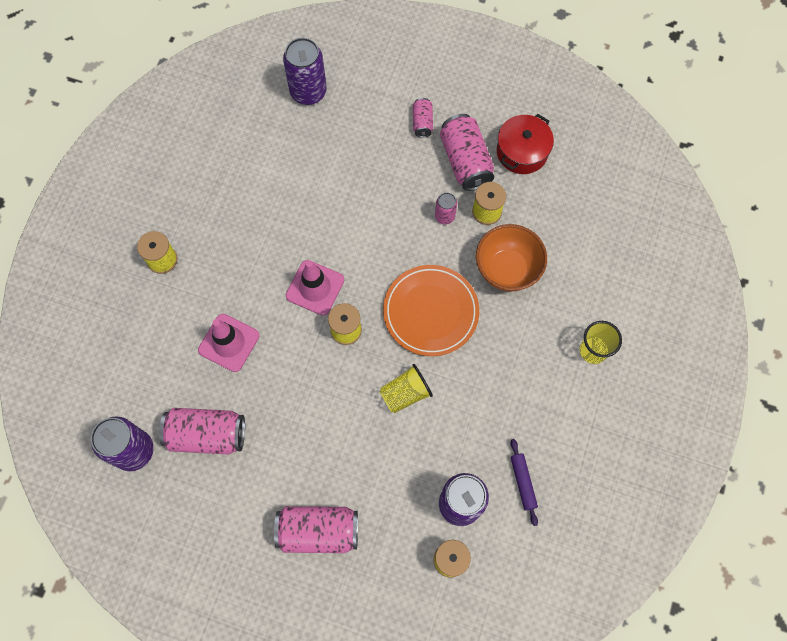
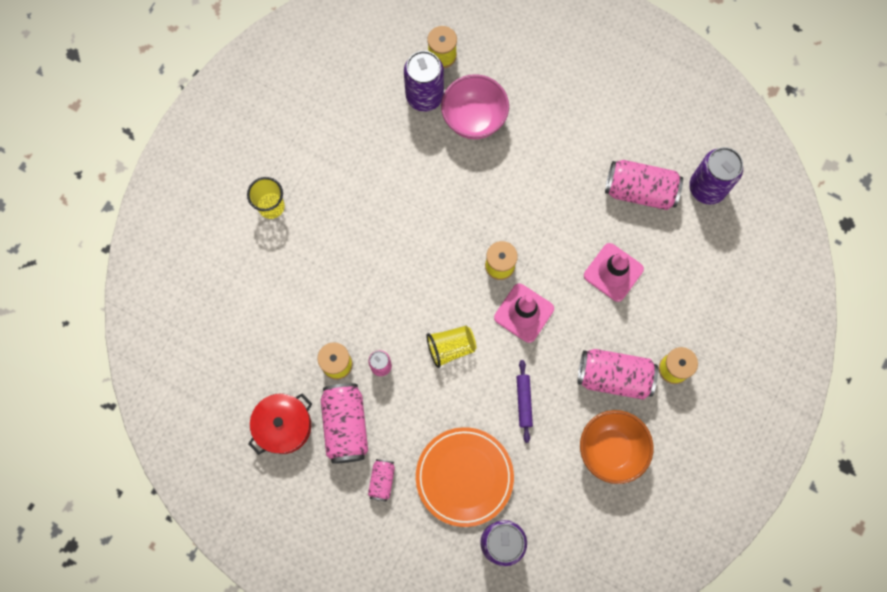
camera: 170 degrees left, 5 degrees up
(318, 531) = (549, 95): pink can -> pink can (614, 377)
(399, 486) = (474, 119): none -> pink bowl
(405, 393) = (454, 197): yellow cup -> yellow cup (450, 347)
(430, 312) = (415, 269): orange plate -> orange plate (464, 477)
(507, 270) = (332, 299): orange bowl -> orange bowl (611, 449)
(523, 482) = (366, 104): purple rolling pin -> purple rolling pin (523, 401)

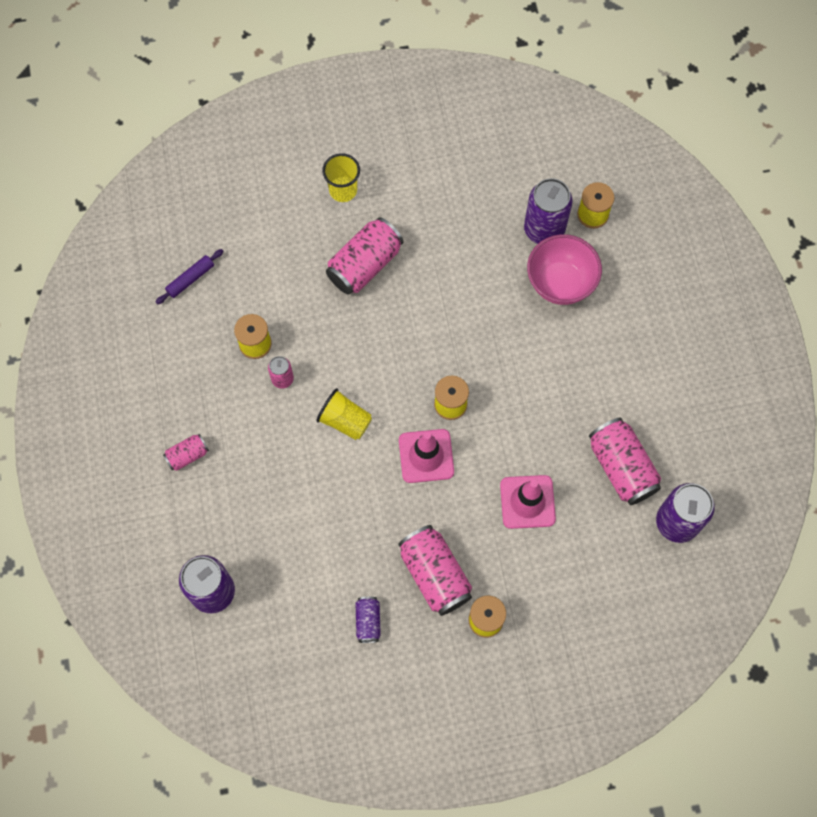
camera: 50 degrees right, 5 degrees down
(283, 426) = (170, 344): red pot -> none
(346, 425) = (210, 391): pink can -> pink can (364, 265)
(464, 477) = (244, 518): orange plate -> none
(523, 401) = (349, 516): purple rolling pin -> purple rolling pin (190, 279)
(611, 449) = (368, 621): orange bowl -> purple can

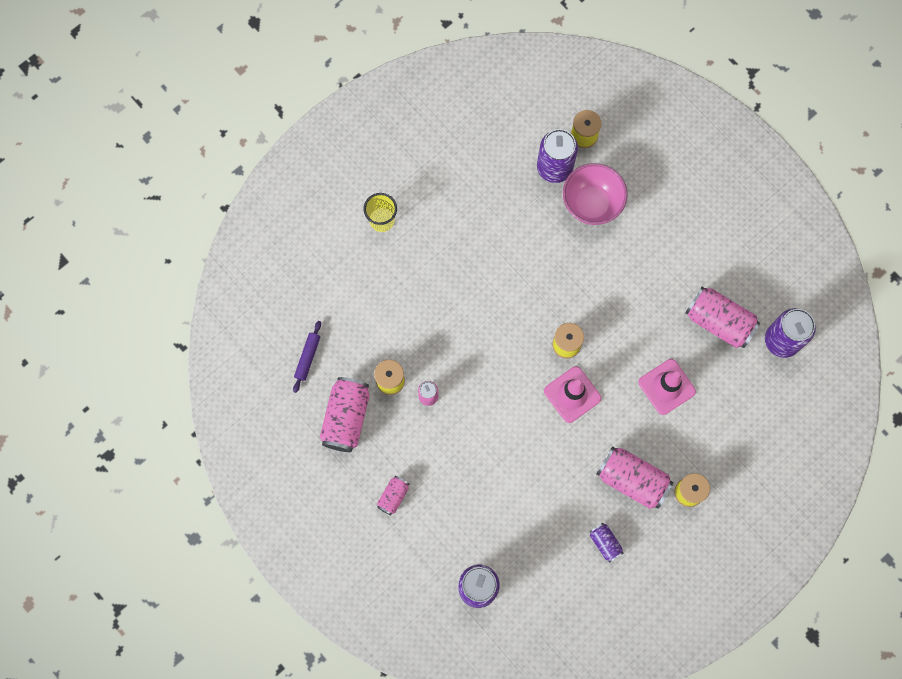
camera: 30 degrees left, 5 degrees up
(345, 421) = (495, 402): yellow cup -> none
(364, 265) = (435, 271): pink can -> pink can (346, 418)

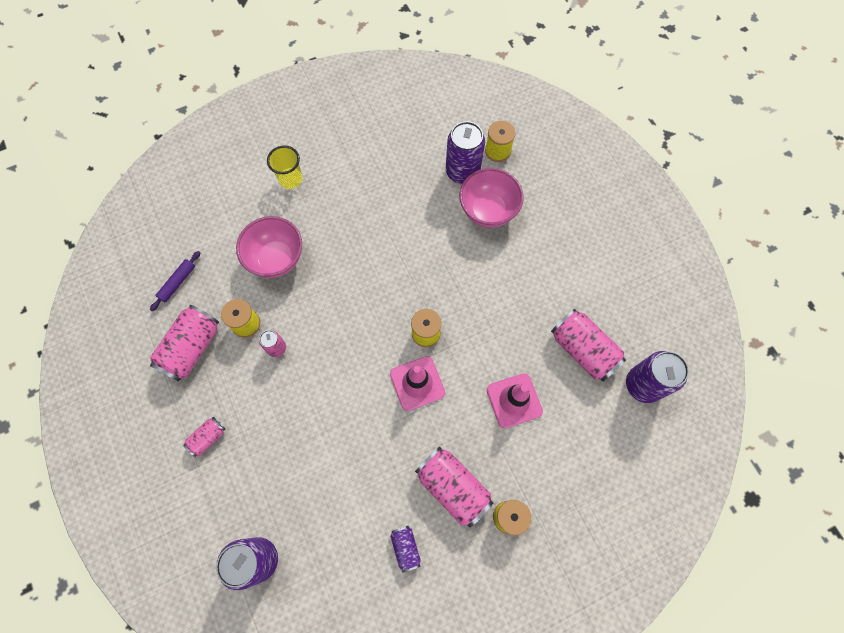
camera: 15 degrees right, 5 degrees down
(397, 308) = (276, 259): none -> pink bowl

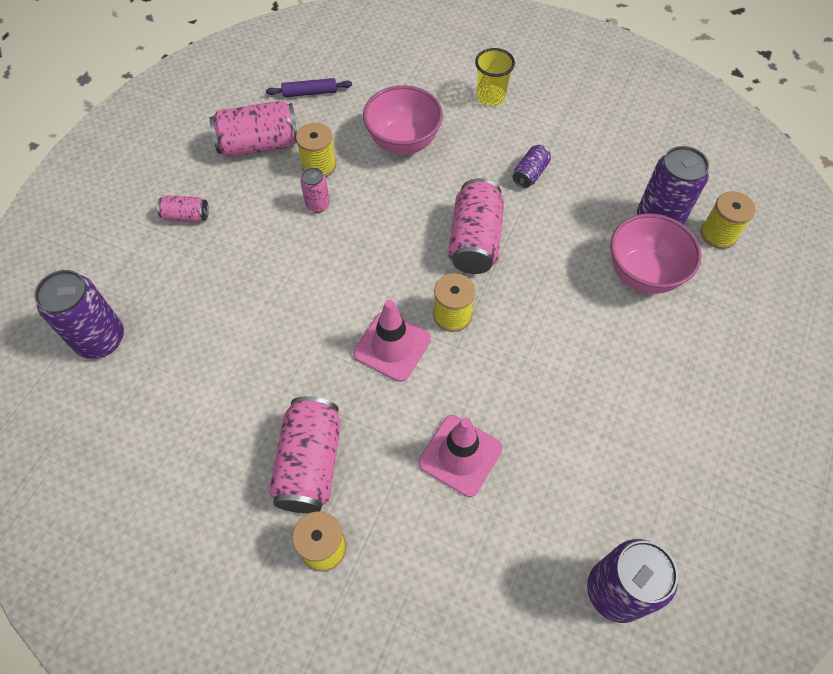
camera: 50 degrees right, 10 degrees down
(405, 548) = (208, 464): purple can -> purple can (530, 174)
(583, 350) = (589, 487): pink can -> pink can (474, 240)

